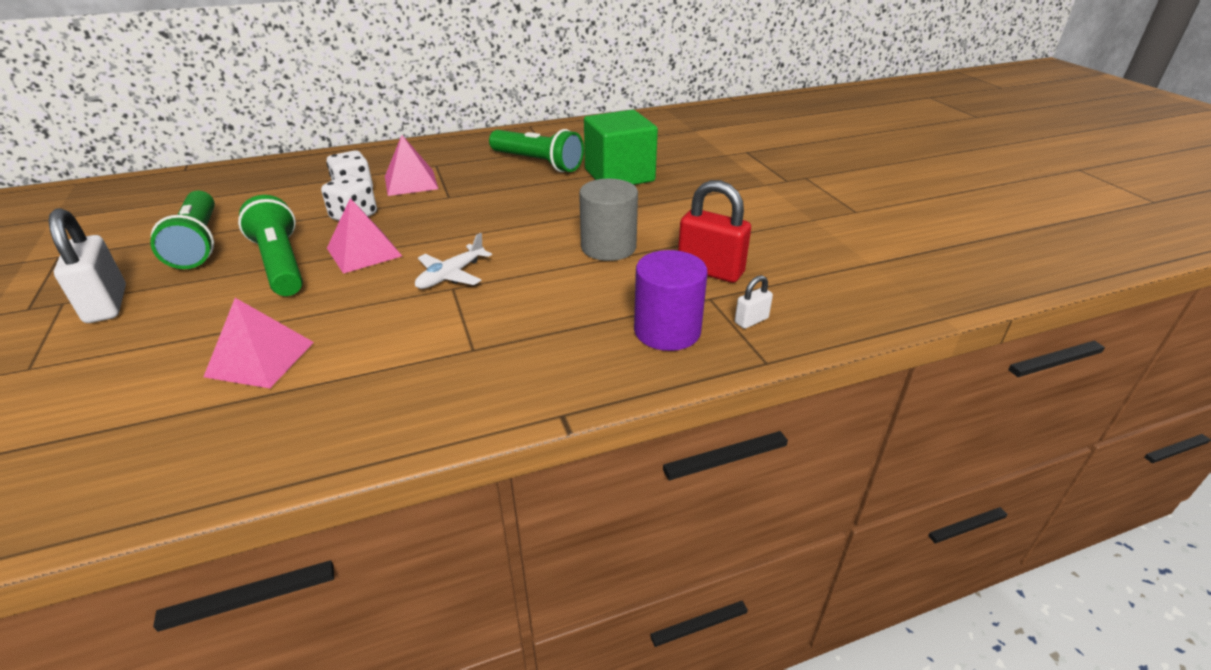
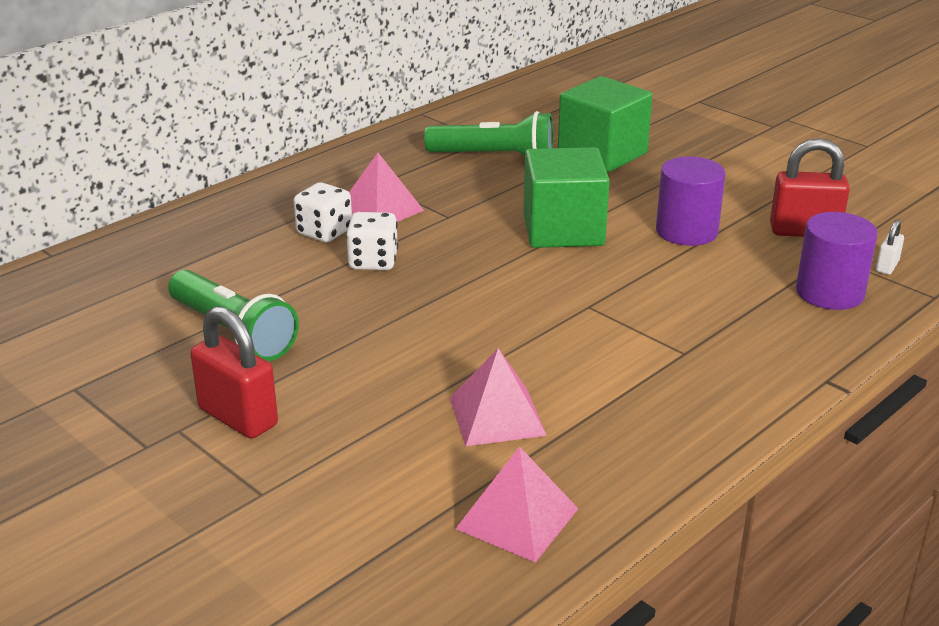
camera: 25 degrees left, 5 degrees down
(106, 304) = (238, 417): white padlock -> red padlock
(281, 264) = (370, 329): green flashlight -> none
(364, 252) = (444, 295): pink pyramid -> pink pyramid (517, 518)
(451, 275) = (571, 295): white plane -> none
(514, 224) = (563, 230): none -> green cube
(608, 247) = (686, 231): grey cylinder -> purple cylinder

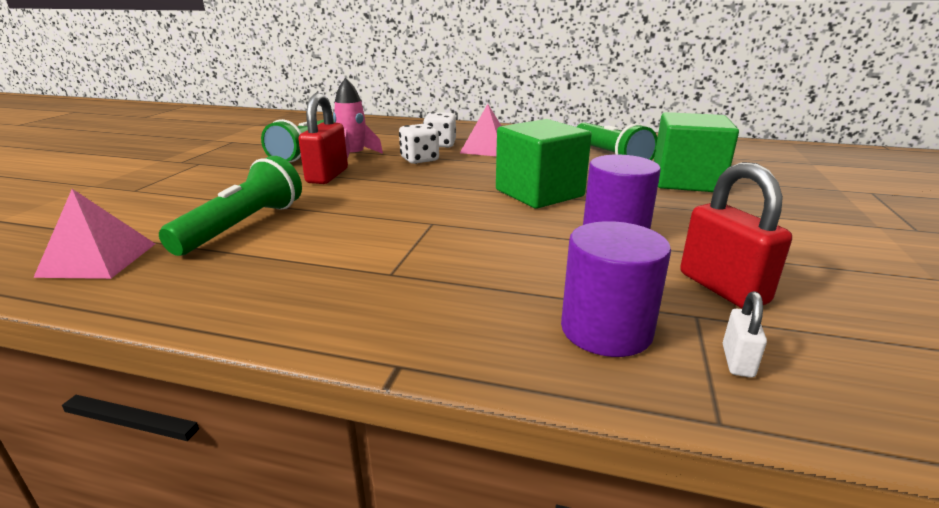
camera: 60 degrees right, 5 degrees down
(238, 417) = (216, 170): red padlock -> red padlock (327, 176)
(302, 302) = (353, 156): none -> pink rocket
(497, 416) = (243, 226): pink pyramid -> green flashlight
(887, 266) = (737, 361): white padlock -> white padlock turned 75 degrees counterclockwise

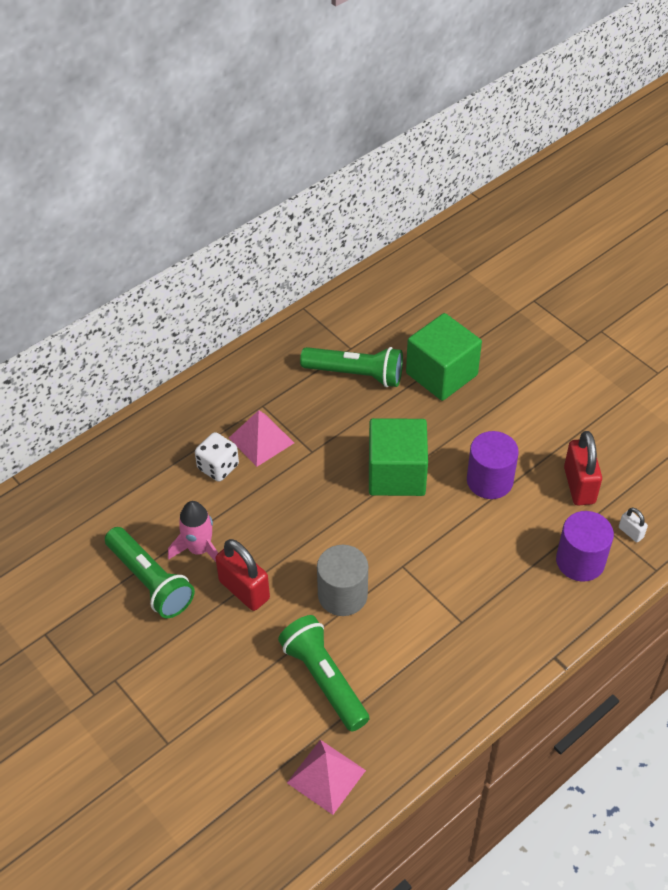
camera: 55 degrees left, 25 degrees up
(362, 208) = (342, 595): none -> grey cylinder
(419, 160) = (252, 505): white dice -> none
(722, 288) = (579, 485): red padlock -> red padlock turned 75 degrees clockwise

